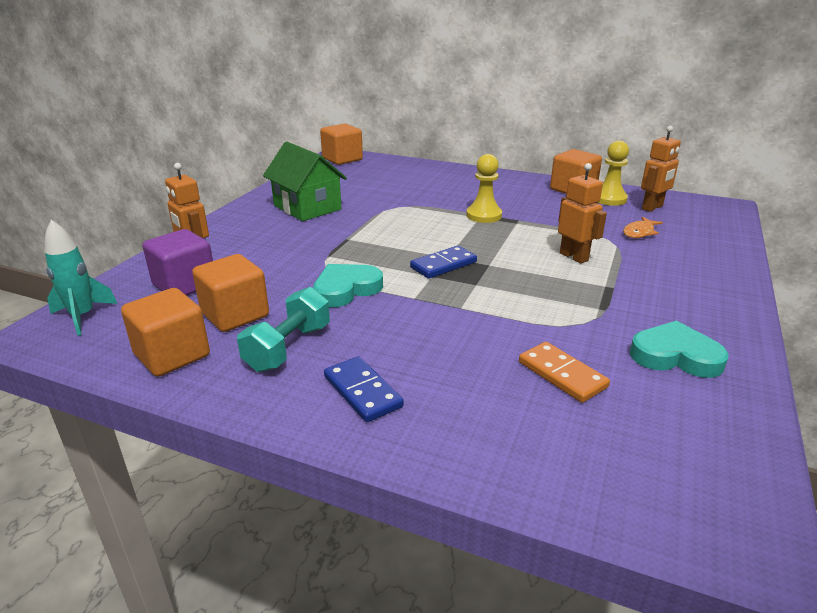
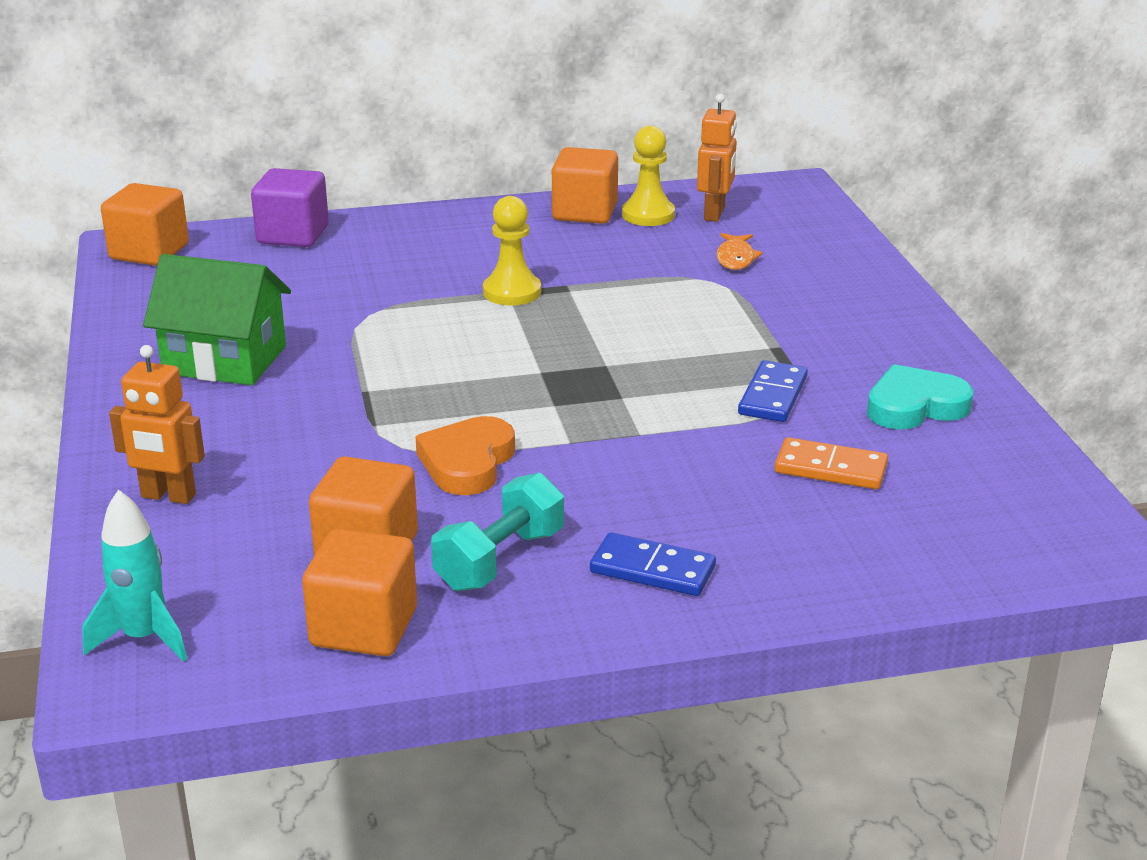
camera: 35 degrees left, 0 degrees up
(184, 285) = (225, 540): purple cube -> purple cube (293, 235)
(288, 348) = (500, 560): turquoise dumbbell -> turquoise dumbbell turned 45 degrees clockwise
(346, 289) = (467, 462): turquoise heart -> orange heart
(443, 265) = (549, 385): blue domino -> blue domino (773, 396)
(574, 257) = (695, 319): orange robot -> none

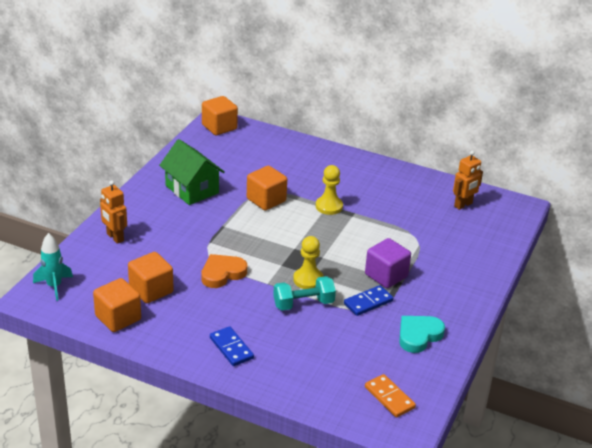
camera: 35 degrees right, 5 degrees up
(293, 235) = (279, 141): purple cube -> purple cube (386, 276)
(500, 560) = (187, 317): turquoise dumbbell -> turquoise dumbbell (303, 304)
(585, 212) = (408, 180): orange cube -> orange cube (266, 200)
(648, 215) = (433, 193): yellow pawn -> yellow pawn (308, 280)
(735, 258) = (441, 231): orange fish -> none
(830, 468) = (347, 344): orange domino -> orange domino (389, 397)
(915, 406) = (418, 335): turquoise heart -> turquoise heart turned 60 degrees counterclockwise

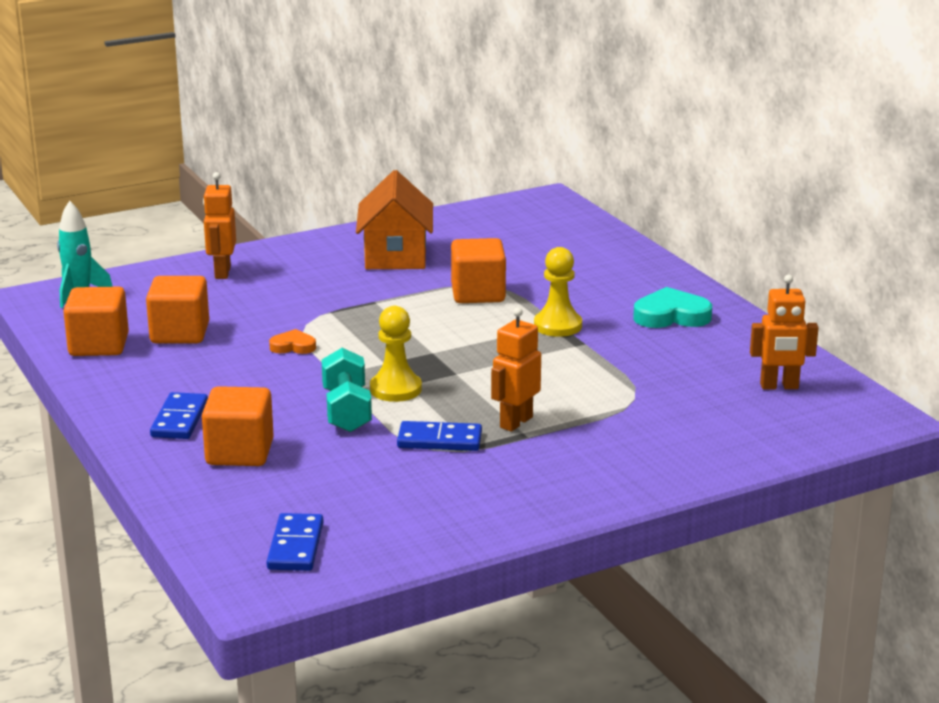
camera: 40 degrees right, 10 degrees down
(192, 189) = (396, 256): green house -> orange house
(219, 127) = (539, 206): orange cube -> orange cube (239, 452)
(222, 273) = (293, 346): orange heart -> orange heart, size x0.57
(303, 304) = (346, 411): turquoise dumbbell -> turquoise dumbbell turned 60 degrees clockwise
(386, 276) = (515, 422): purple cube -> orange robot
(389, 397) = (296, 546): orange domino -> blue domino
(418, 335) = (452, 500): turquoise heart -> turquoise heart (671, 316)

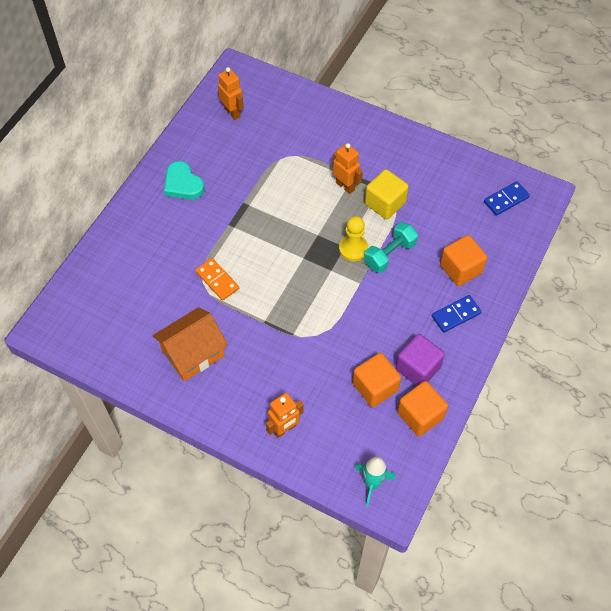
camera: 125 degrees left, 35 degrees up
(156, 366) = (417, 368): none -> purple cube
(293, 346) = (346, 322): orange heart -> none
(439, 440) = (385, 203): blue domino -> yellow cube
(478, 294) = (217, 280): orange cube -> orange domino
(515, 422) = (345, 186): orange robot -> orange robot turned 135 degrees counterclockwise
(558, 326) = (231, 223): yellow pawn -> none

